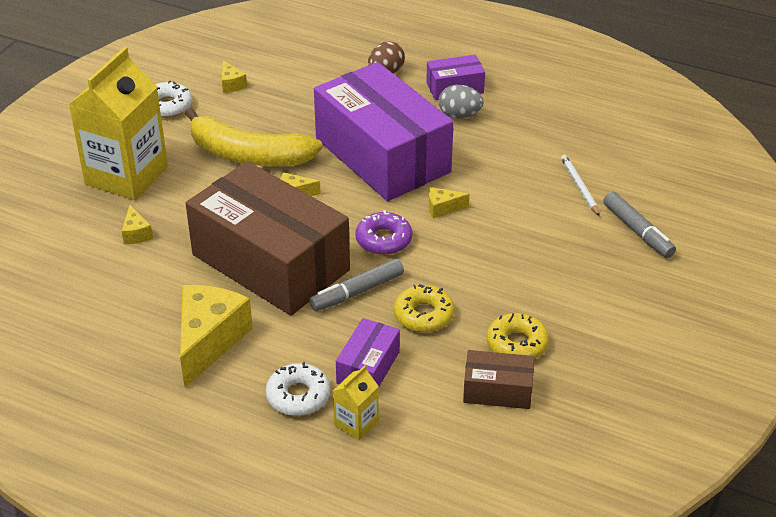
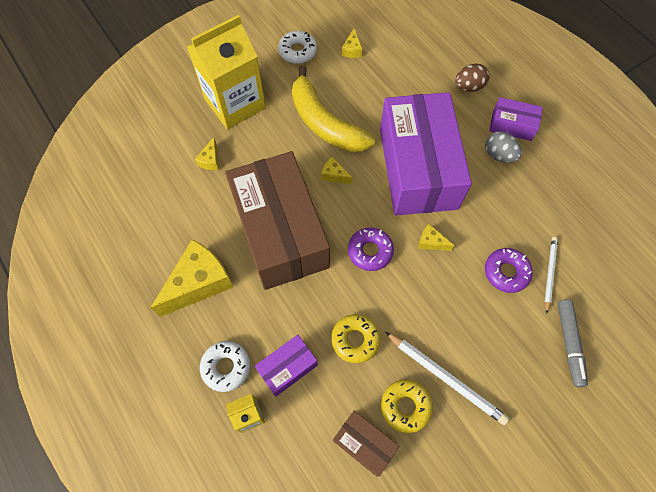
camera: 30 degrees right, 25 degrees up
(357, 292) = (322, 291): grey marker -> none
(537, 202) = (506, 272): none -> purple donut
(540, 305) = (446, 378): none -> white pencil

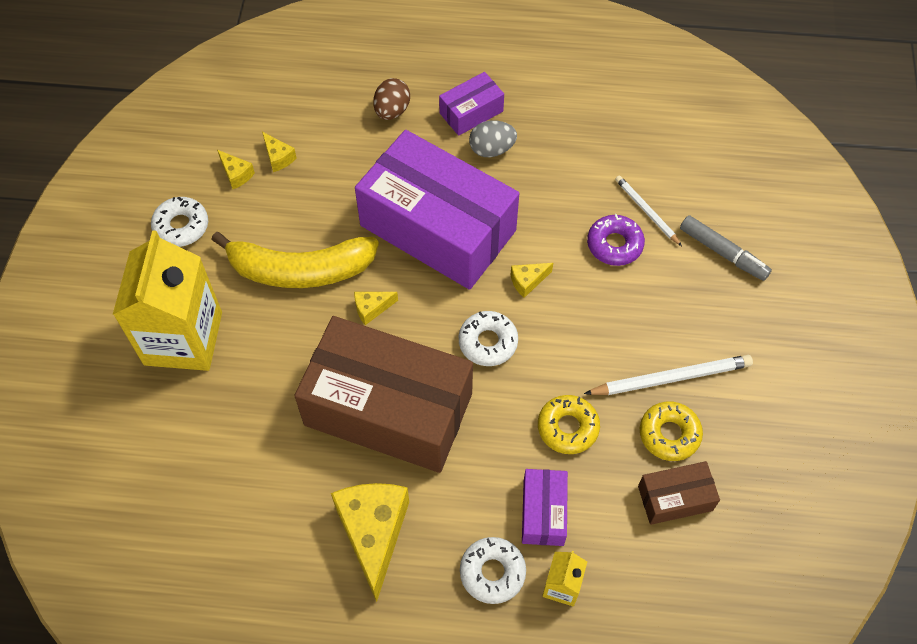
camera: 50 degrees left, 5 degrees down
(210, 160) = (232, 416): yellow cheese -> yellow cheese (278, 157)
(370, 251) = (488, 342): purple donut -> white donut

